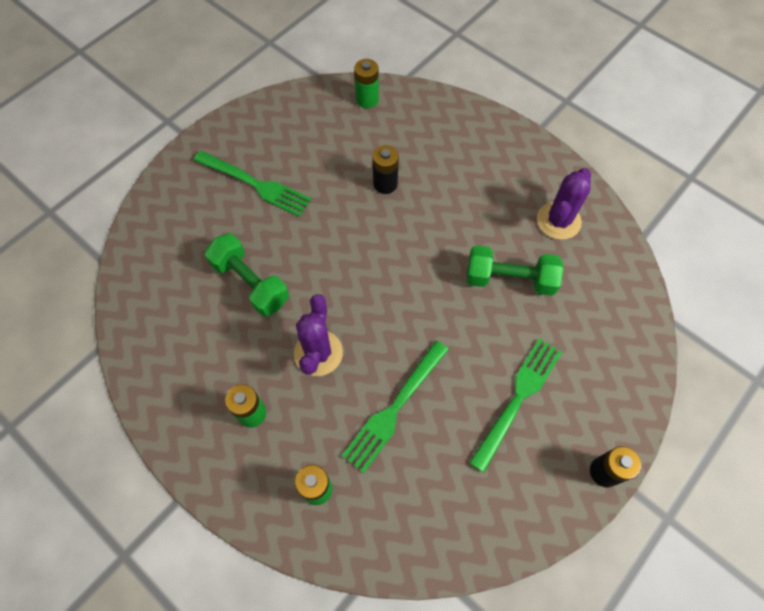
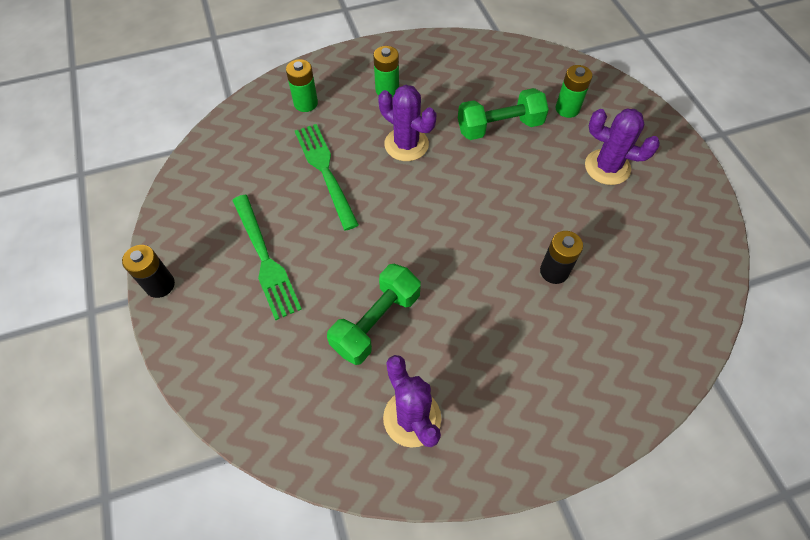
camera: 120 degrees right, 5 degrees down
(255, 184) = (607, 167): green fork -> purple cactus
(367, 100) = (687, 312): green battery -> green battery (567, 109)

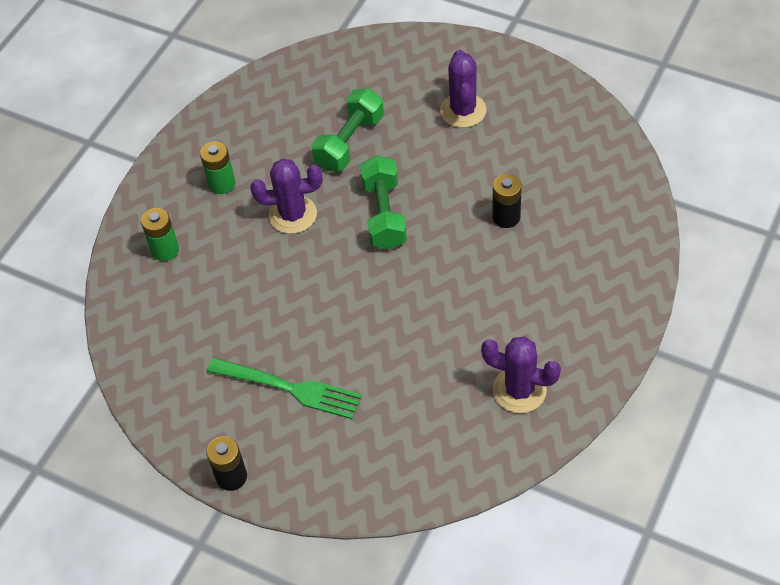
camera: 40 degrees left, 5 degrees down
(325, 171) = (253, 288): green fork -> none
(376, 322) = (425, 356): green dumbbell -> green dumbbell (384, 214)
(567, 109) = (385, 87): green battery -> none
(607, 167) = (463, 110): purple cactus -> purple cactus turned 75 degrees counterclockwise

